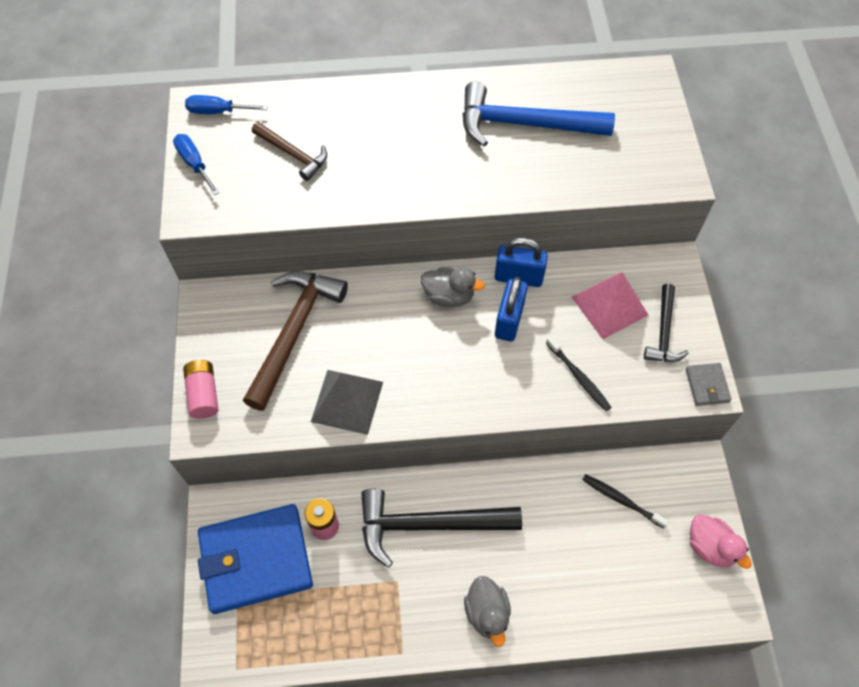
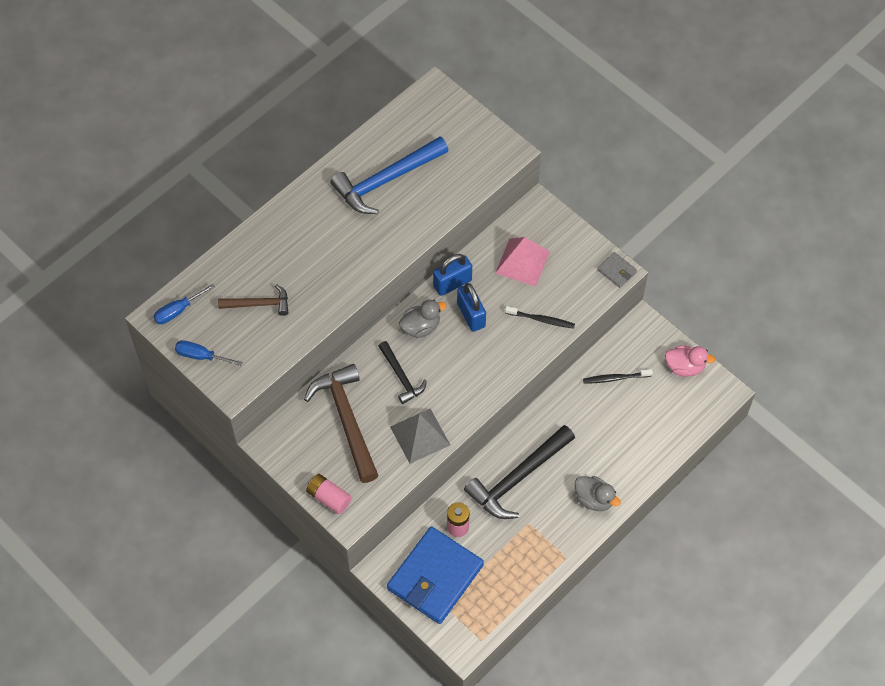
camera: 40 degrees left, 0 degrees up
(664, 332) = (567, 255): black hammer -> black hammer (401, 377)

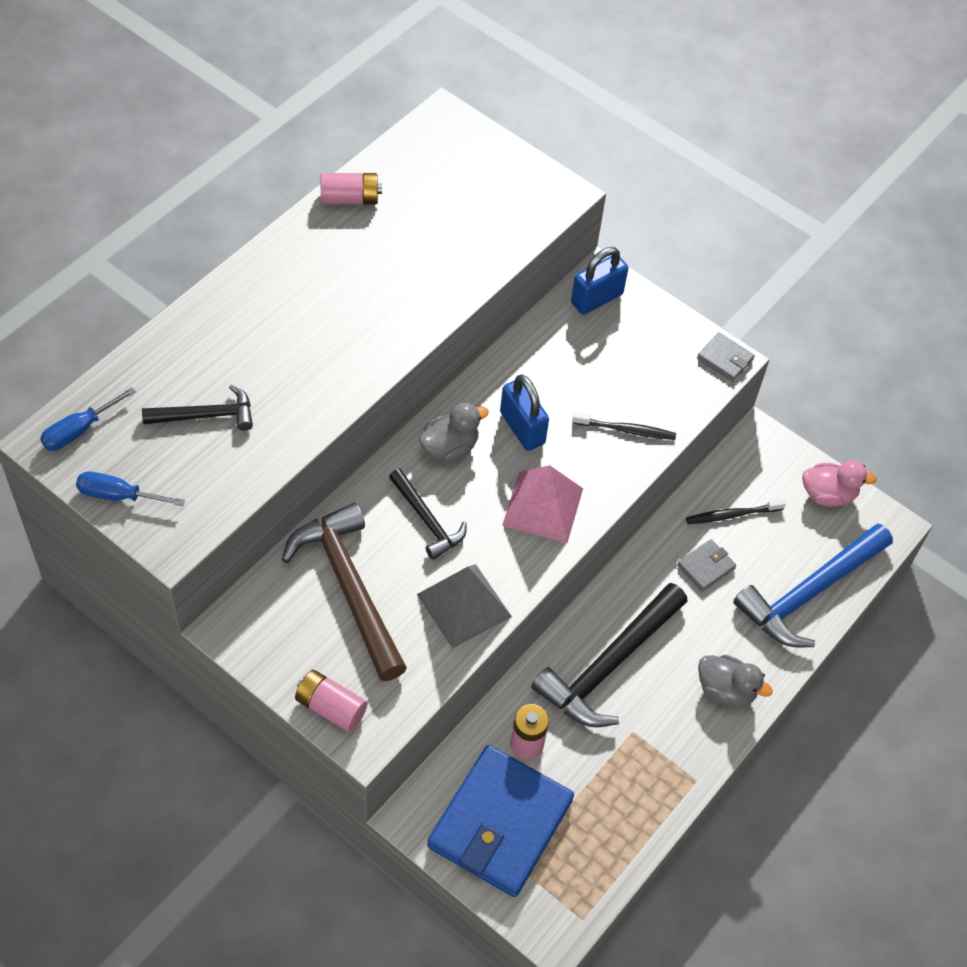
camera: 10 degrees left, 5 degrees down
(259, 304) = (206, 415): brown hammer -> black hammer
(364, 151) = (350, 199): none -> pink battery
(386, 180) = (386, 237): blue hammer -> blue hammer (809, 593)
(452, 283) = (490, 385): blue padlock -> blue padlock (596, 299)
(522, 262) = (588, 352): pink pyramid -> pink pyramid (542, 506)
(592, 414) = (706, 567): none -> grey wallet

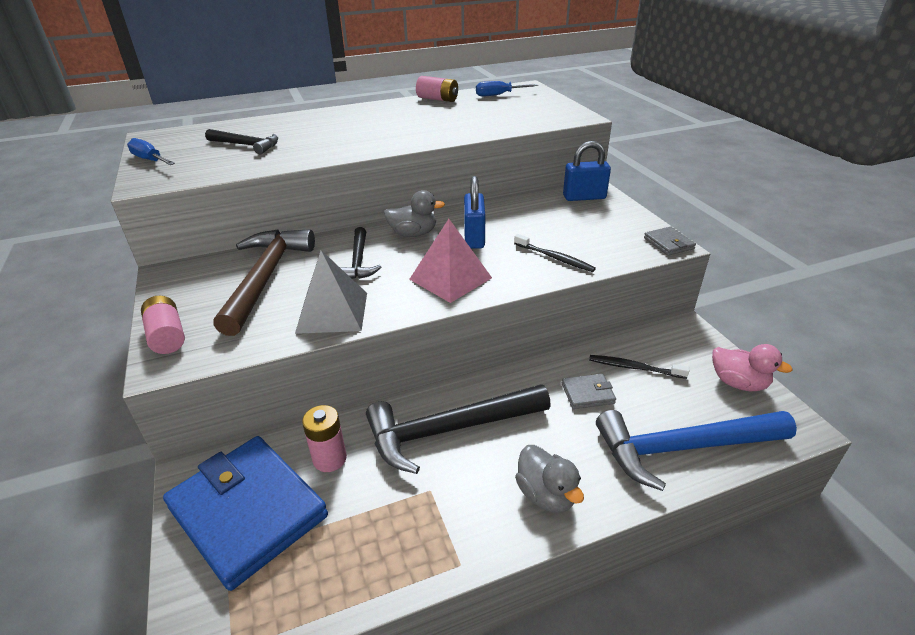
camera: 35 degrees right, 20 degrees down
(79, 430) = (173, 136): blue screwdriver -> blue screwdriver (498, 95)
(500, 823) = (248, 512): blue wallet -> blue wallet turned 75 degrees clockwise

